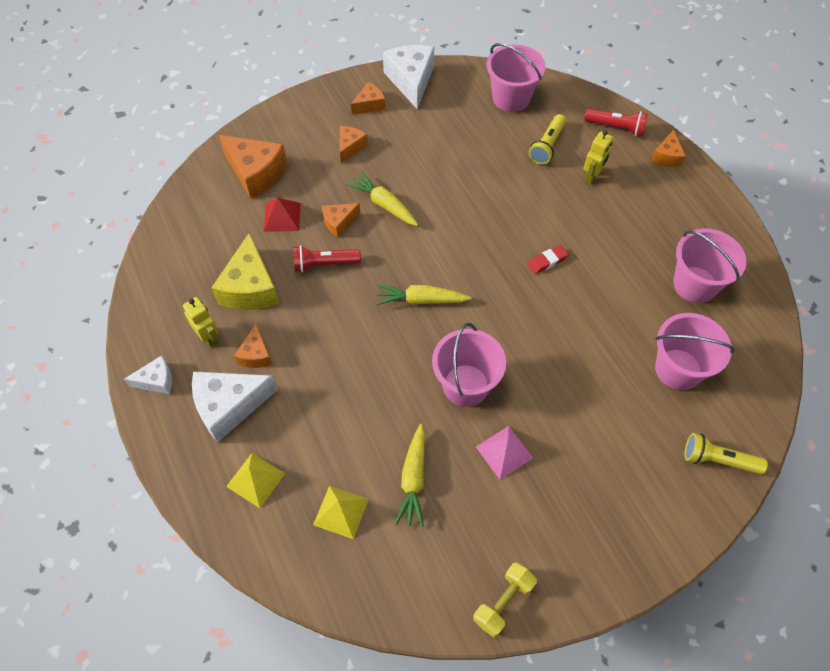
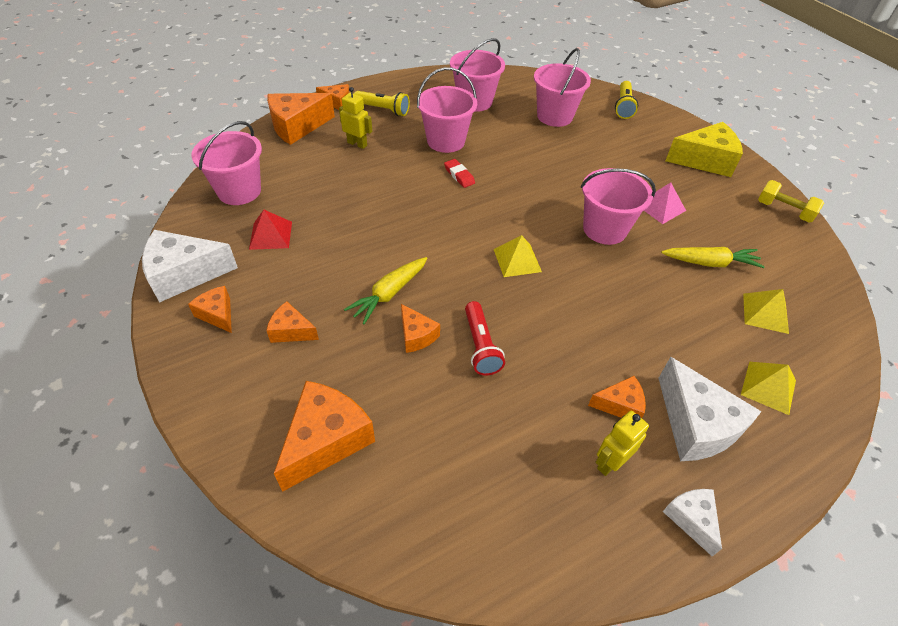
camera: 95 degrees left, 10 degrees down
(250, 287) = (526, 423): yellow cheese -> yellow cheese (705, 160)
(282, 217) = (408, 398): red pyramid -> red pyramid (270, 235)
(421, 300) = (517, 260): yellow carrot -> yellow pyramid
(547, 146) = (314, 169): yellow flashlight -> yellow flashlight (383, 110)
(607, 252) = (446, 141): none -> pink bucket
(616, 127) = (297, 126): red flashlight -> orange cheese

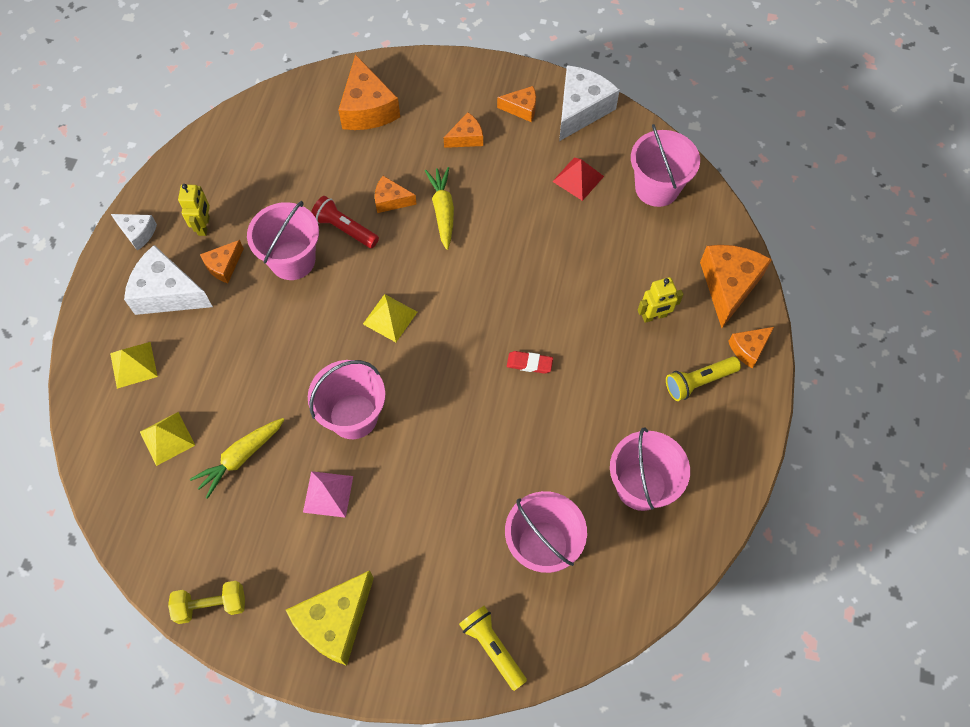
camera: 135 degrees right, 15 degrees up
(446, 141) = (592, 396): pink bucket -> pink bucket (292, 260)

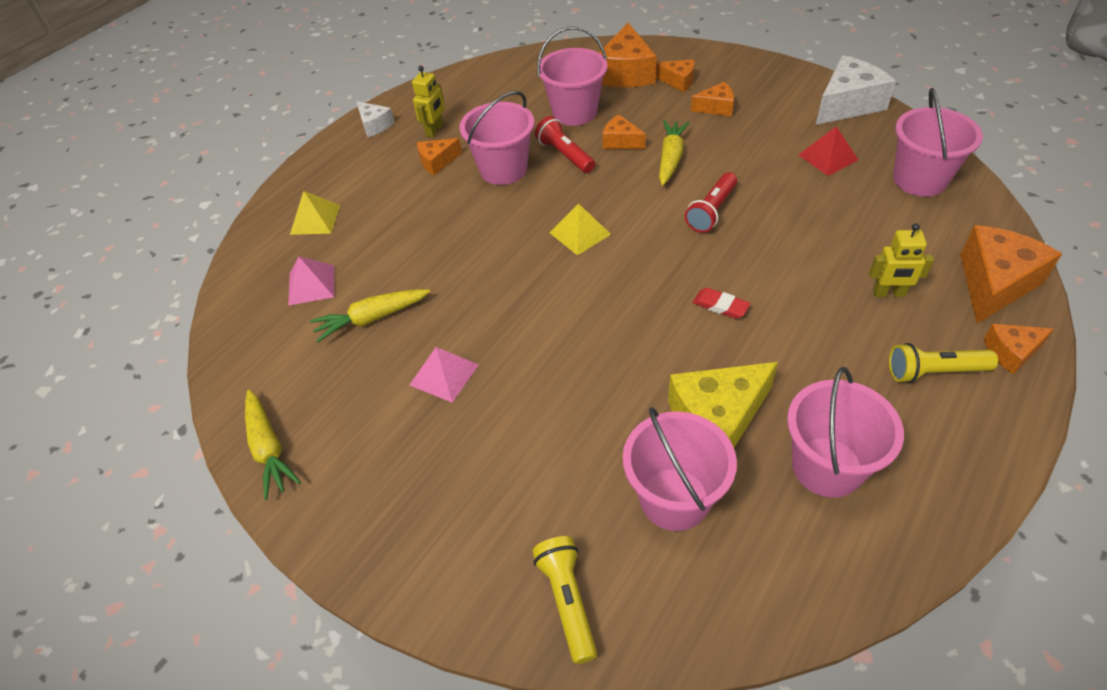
camera: 25 degrees right, 15 degrees down
(167, 293) = (376, 172): white cheese -> none
(167, 438) = (311, 285): yellow pyramid -> pink pyramid
(211, 605) = (269, 448): yellow dumbbell -> yellow carrot
(335, 622) = (390, 508): yellow cheese -> yellow cheese (717, 418)
(353, 416) = (504, 309): pink bucket -> pink bucket (574, 112)
(495, 265) = (711, 211): none -> red flashlight
(521, 108) = (782, 95): orange cheese -> orange cheese (678, 81)

